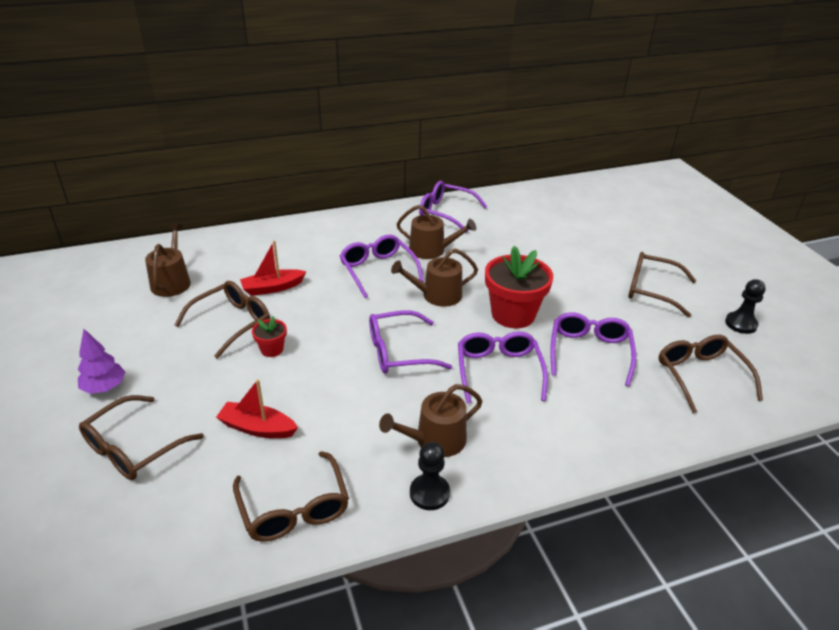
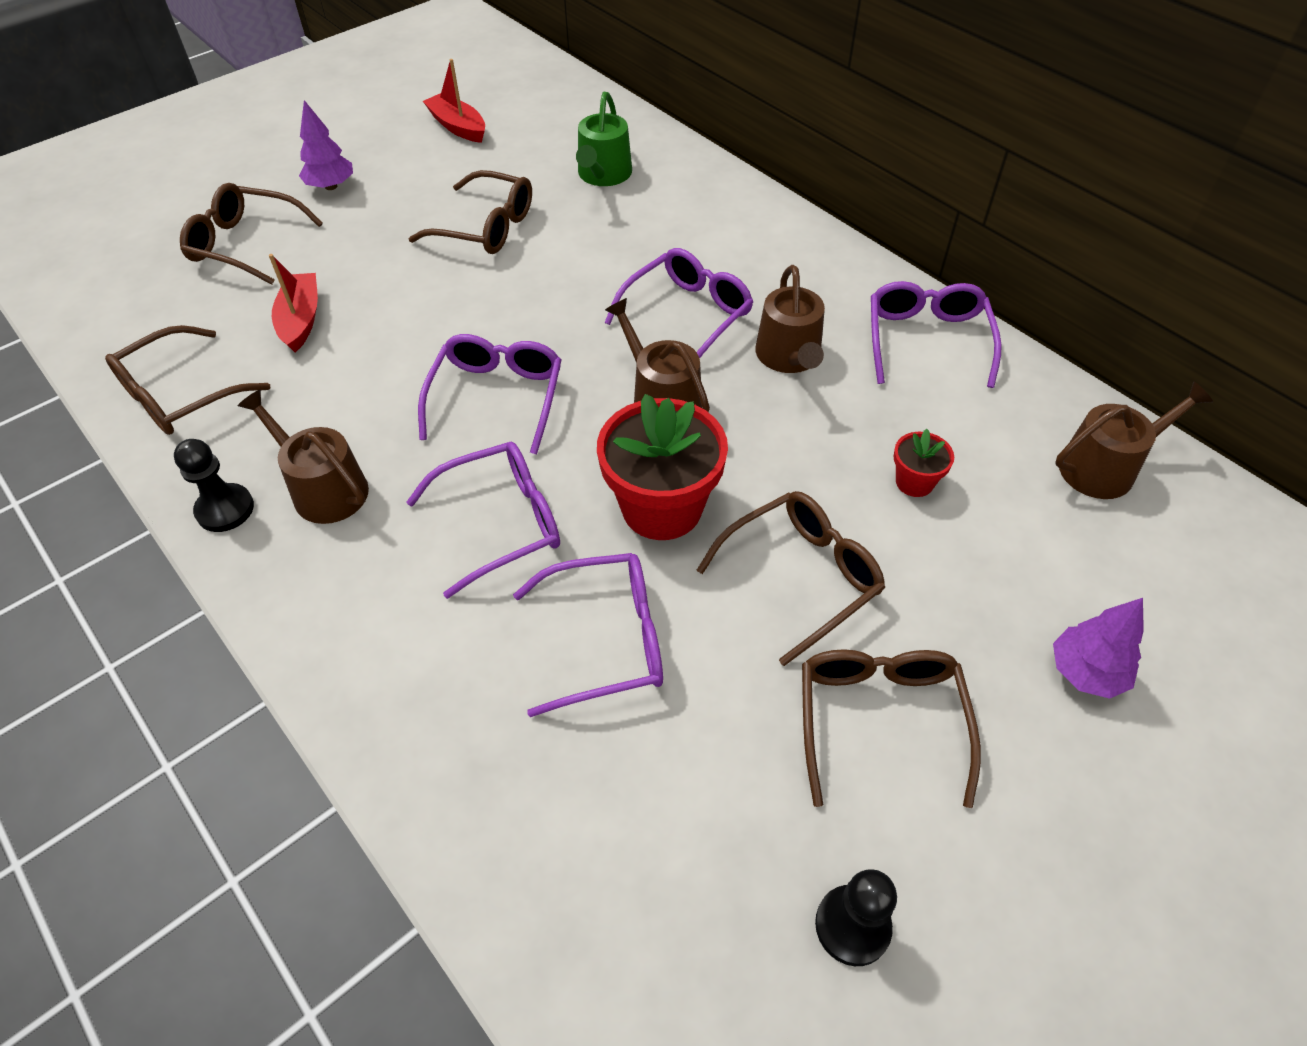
camera: 70 degrees right, 15 degrees up
(172, 281) = (544, 150): brown watering can -> brown watering can (1105, 467)
(224, 266) = (603, 175): none -> green watering can
(272, 288) = (580, 232): red boat -> red boat (458, 127)
(272, 349) = (448, 279): red flower pot -> red flower pot (914, 482)
(398, 352) = (497, 397): purple glasses -> purple glasses turned 45 degrees clockwise
(640, 239) = (1086, 672): none -> purple tree
(701, 376) = (616, 845): brown glasses -> brown glasses (801, 577)

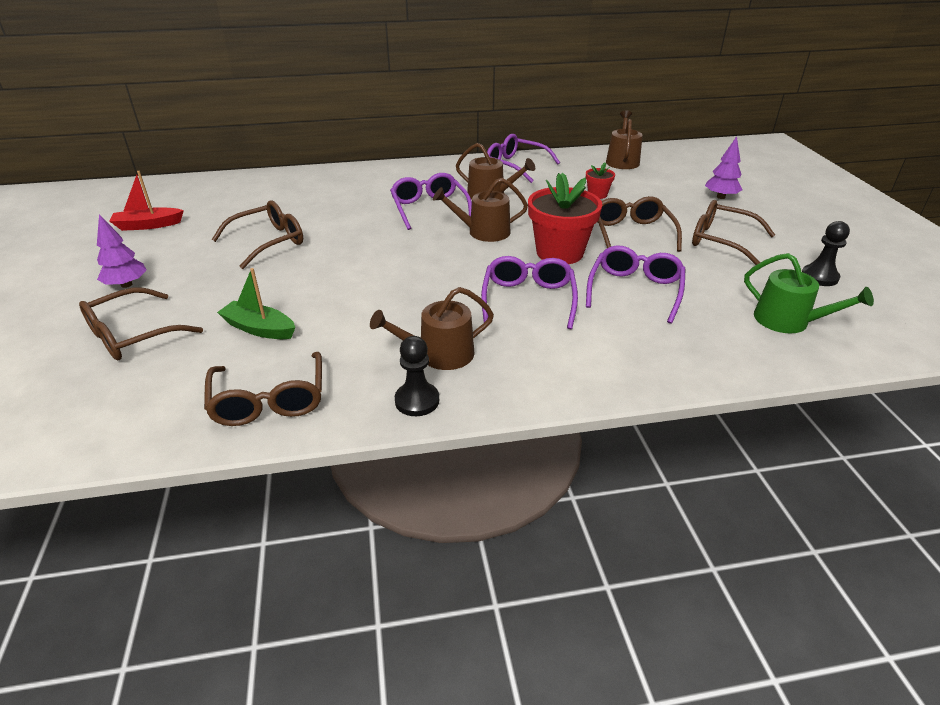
camera: 60 degrees left, 15 degrees down
(301, 320) = (259, 329): red boat -> green boat
(497, 397) = (427, 276): purple glasses -> none
(603, 175) = (279, 197): green watering can -> green watering can (788, 321)

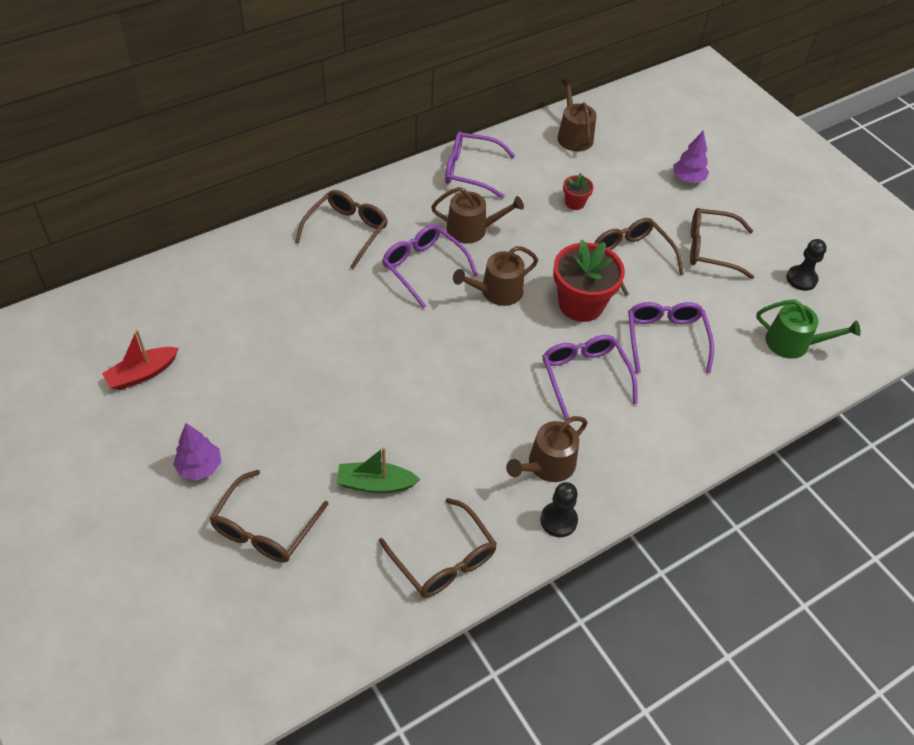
camera: 25 degrees left, 15 degrees up
(268, 242) = (295, 364): brown glasses -> brown glasses (347, 231)

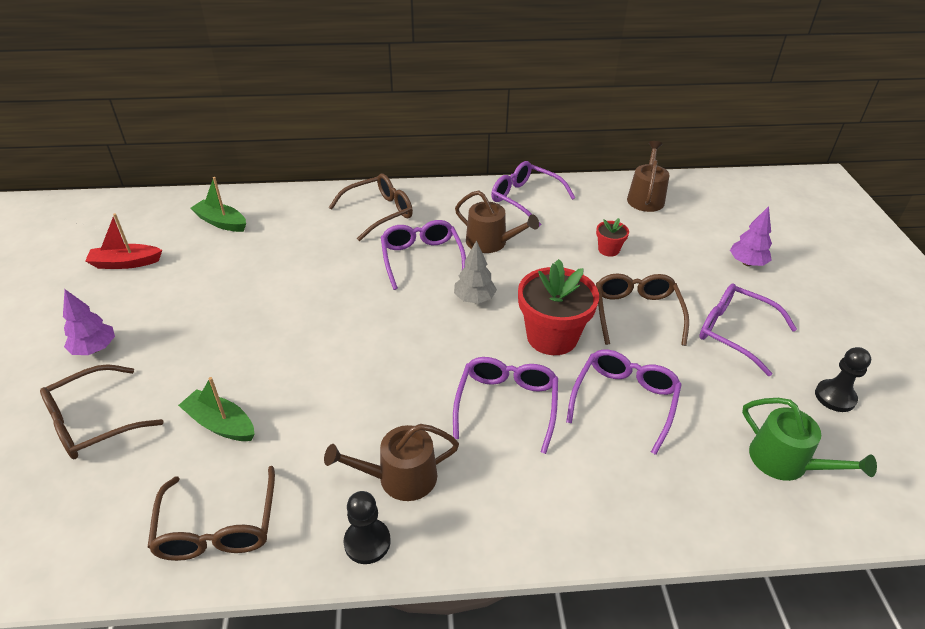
camera: 30 degrees right, 10 degrees down
(199, 295) = (221, 222): none -> green boat
(496, 292) = (474, 299): brown watering can -> grey tree
(711, 249) = (734, 332): brown glasses -> purple glasses

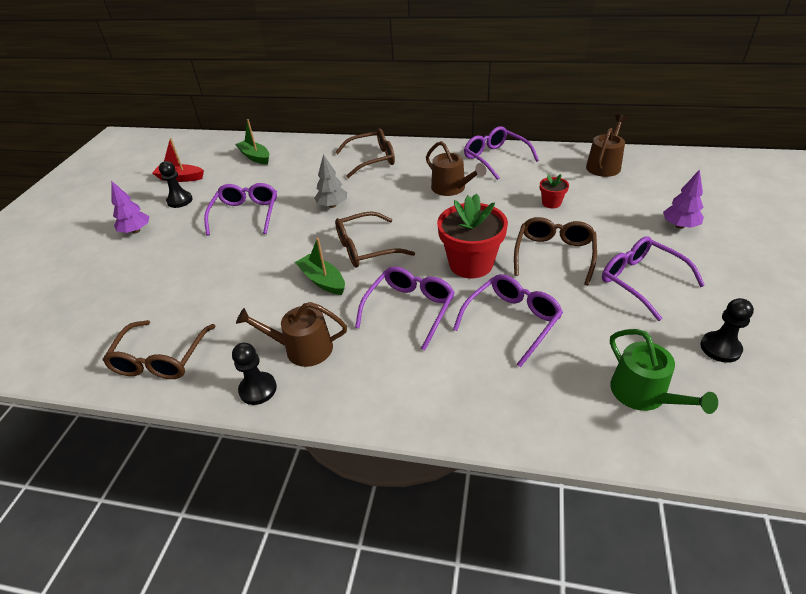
camera: 20 degrees right, 0 degrees up
(93, 422) = (114, 277): brown glasses -> brown glasses (366, 248)
(140, 296) = (180, 200): none -> black pawn
(221, 424) = (194, 291): green boat -> green boat (322, 281)
(422, 259) = (390, 195): purple glasses -> purple glasses (246, 214)
(474, 299) = (419, 228): grey tree -> grey tree (332, 205)

